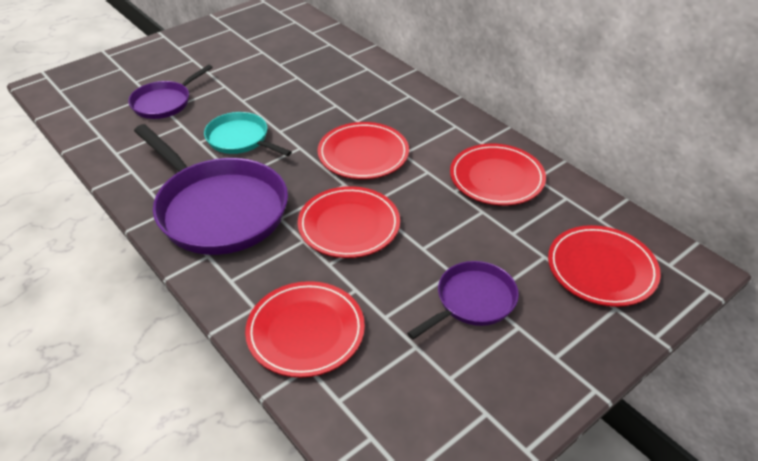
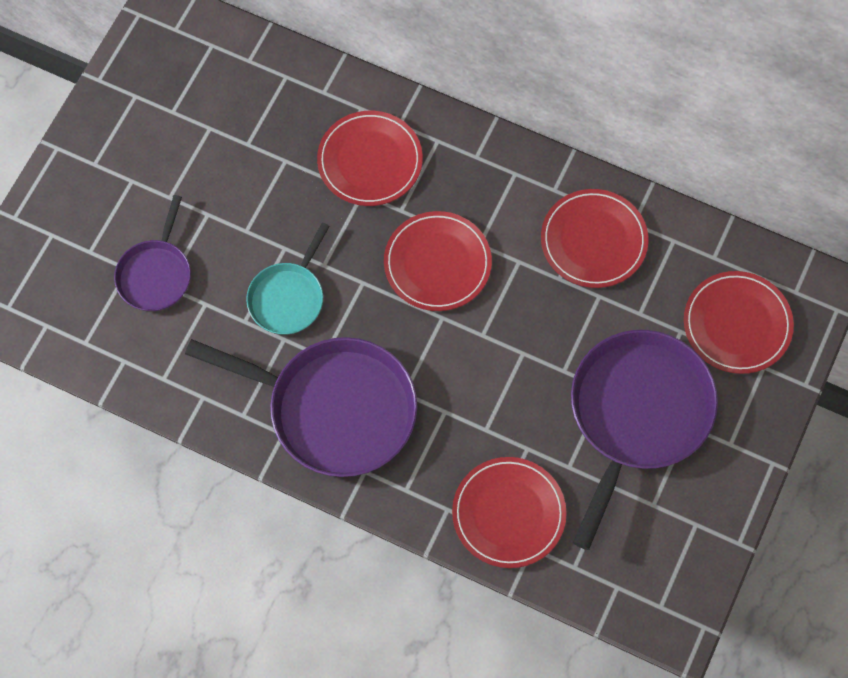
camera: 25 degrees left, 25 degrees up
(240, 139) = (288, 297): turquoise pan -> turquoise pan turned 75 degrees counterclockwise
(349, 225) = (478, 373): red plate -> red plate (370, 161)
(472, 301) = (637, 414): purple pan -> purple pan, size x1.85

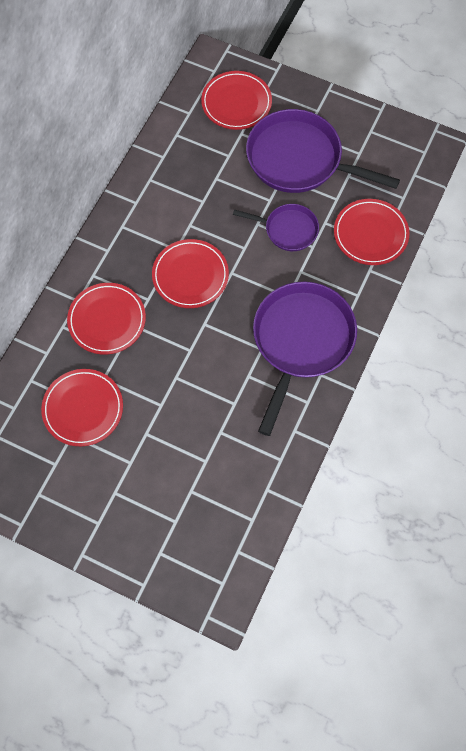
camera: 90 degrees left, 0 degrees up
(155, 274) = (195, 470): purple pan -> purple pan (288, 230)
(288, 297) = (215, 374): turquoise pan -> none
(593, 241) = (175, 180): red plate -> red plate (83, 408)

